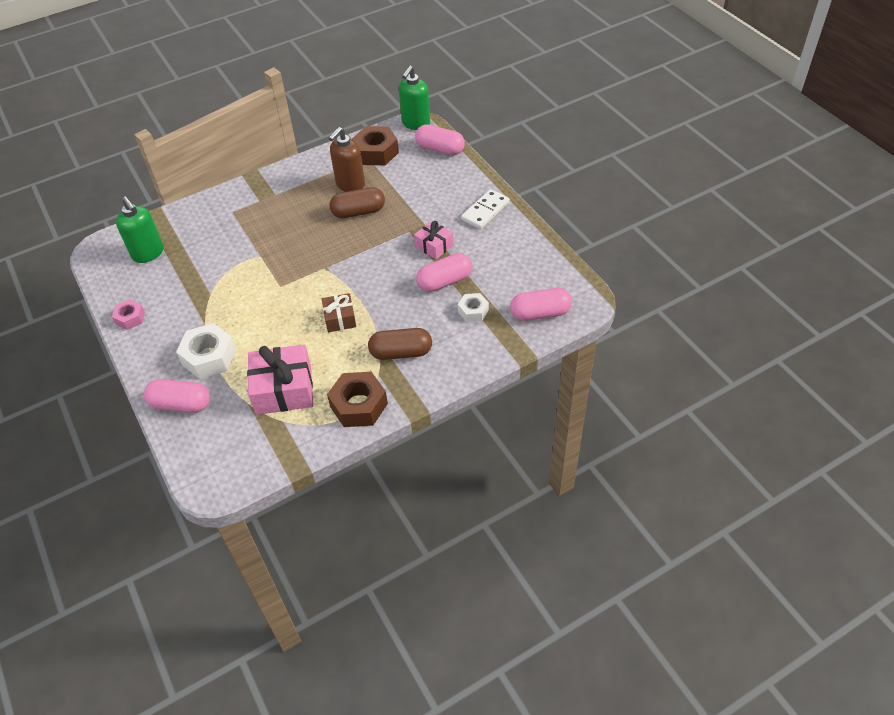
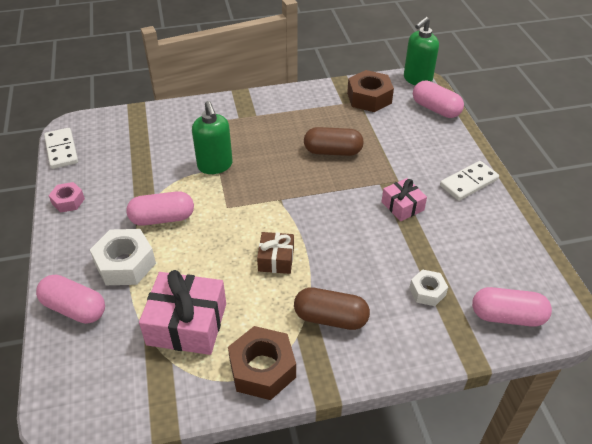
camera: 15 degrees right, 5 degrees down
(100, 273) = (61, 150): none -> white domino
(148, 253) = (114, 142): green soap dispenser -> green soap dispenser (215, 166)
(350, 185) = (333, 123): brown soap dispenser -> none
(444, 281) = (403, 248): pink capsule -> pink capsule (162, 218)

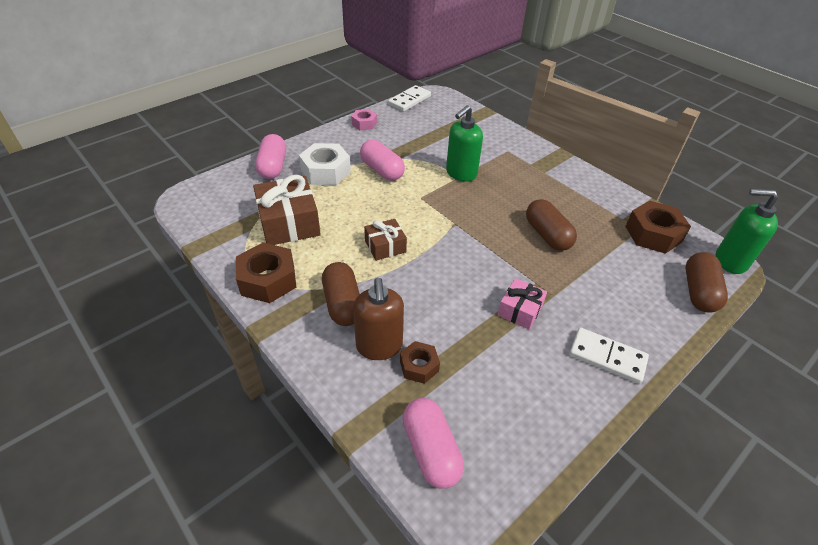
camera: 60 degrees right, 0 degrees up
(187, 324) = (289, 223): pink gift -> brown gift
(394, 310) = (379, 346): none -> brown soap dispenser
(427, 291) = (419, 366): white nut -> brown nut
(435, 109) = (698, 292): pink capsule -> brown capsule

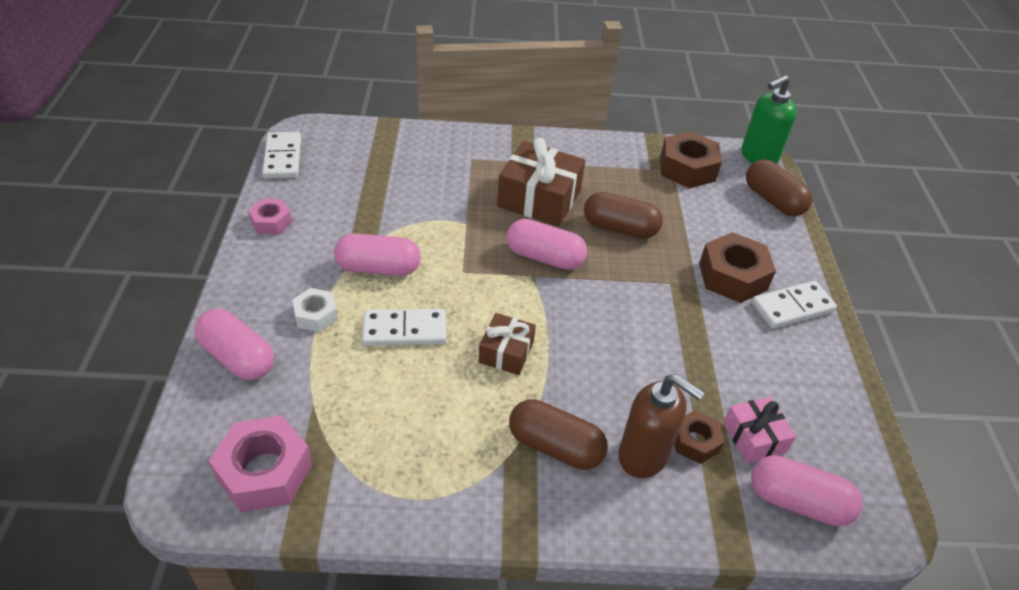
camera: 50 degrees left, 0 degrees up
(219, 214) = (265, 471): none -> pink nut
(268, 280) = (447, 492): brown nut -> brown nut (732, 276)
(289, 223) = (368, 410): brown gift -> brown gift (539, 198)
(326, 171) = (316, 315): white nut -> white nut, size x0.58
(353, 203) = (404, 330): none -> white domino
(461, 173) = (463, 215): green soap dispenser -> none
(475, 219) = (544, 257): none -> pink capsule
(520, 310) = (693, 319): pink gift -> pink gift (754, 437)

